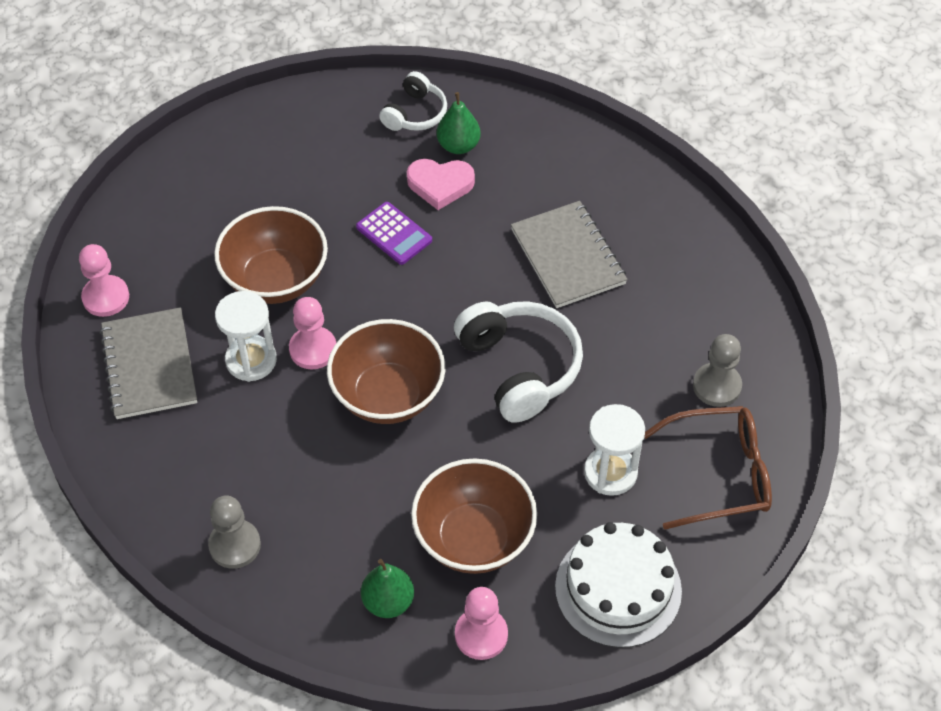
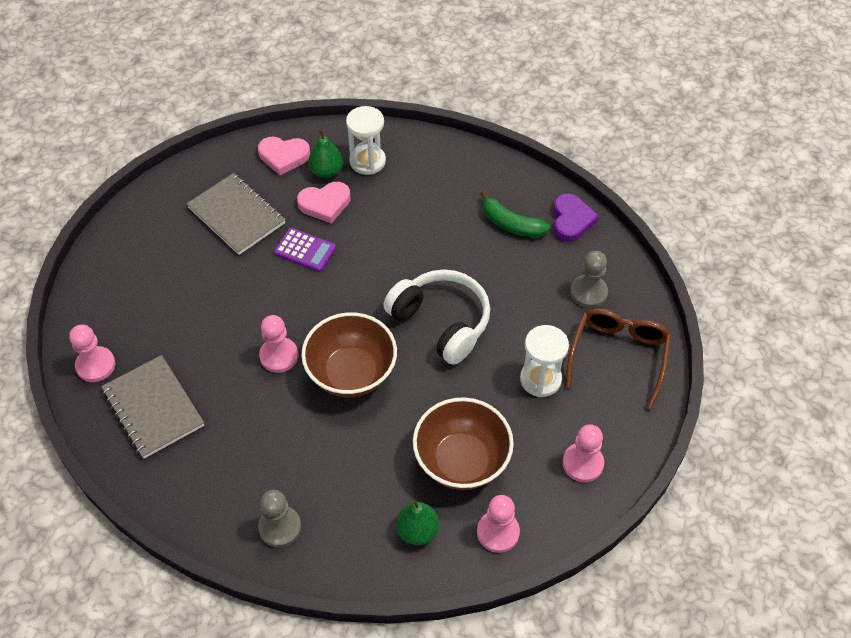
camera: 20 degrees left, 0 degrees up
(251, 360) = (233, 379): white hourglass -> white hourglass (367, 161)
(275, 279) = (227, 311): brown bowl -> none
(415, 113) = (284, 156): white headphones -> pink heart
(568, 257) = (442, 230): grey notebook -> grey notebook (236, 215)
(618, 588) = (582, 463): white cake -> pink pawn
(656, 274) = (511, 224): none -> green banana
(720, 474) = (618, 355): brown glasses -> brown glasses turned 45 degrees counterclockwise
(734, 291) = (571, 220): none -> purple heart

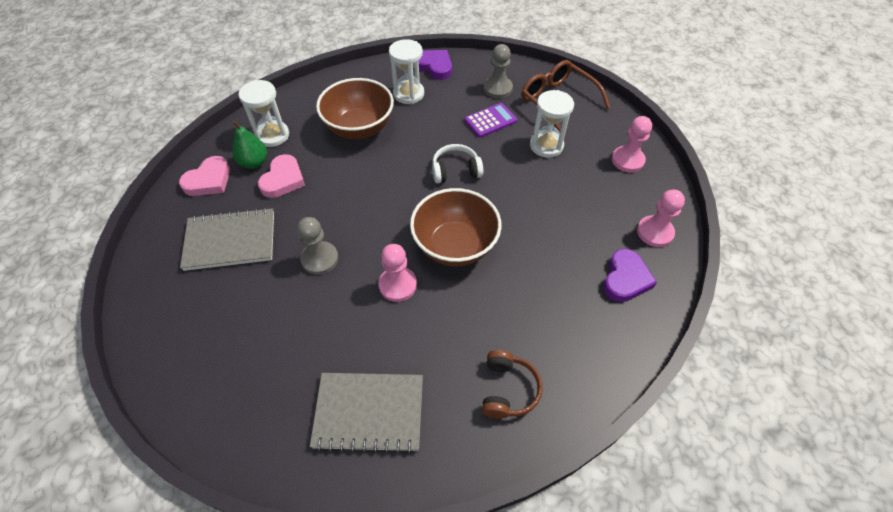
camera: 55 degrees left, 0 degrees up
(95, 365) = (277, 441): pink pawn -> none
(234, 492) = (507, 389): none -> brown headphones
(280, 527) = (564, 372): grey pawn -> grey pawn (320, 259)
(305, 250) = (313, 214): purple calculator -> purple calculator (490, 120)
(417, 531) = (625, 279): green pear -> purple heart
(441, 322) = (455, 170): white headphones -> white headphones, size x0.58
(461, 461) = (582, 221): brown bowl -> brown bowl (359, 128)
(511, 224) = (408, 94): green banana -> white hourglass

